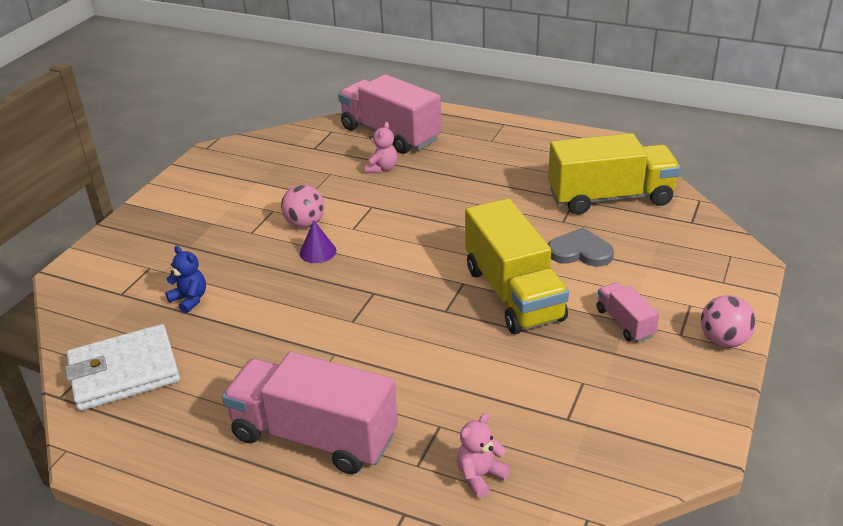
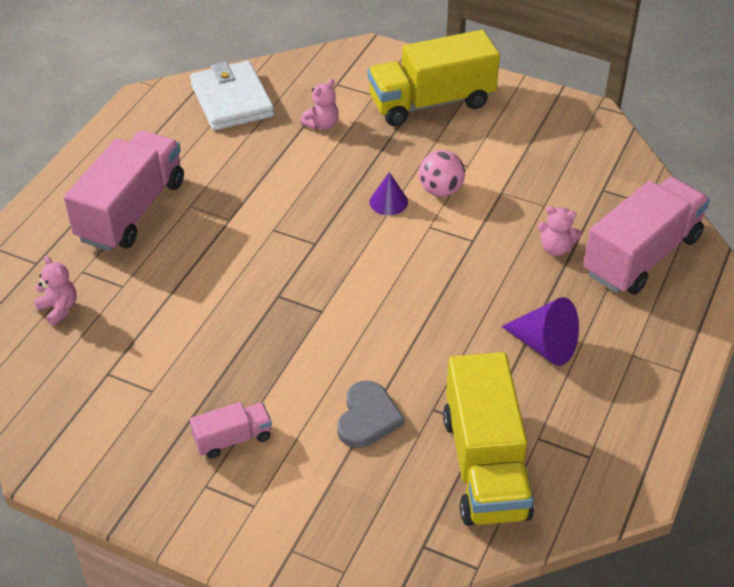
camera: 90 degrees right, 10 degrees up
(190, 299) = (322, 124): blue teddy bear -> pink teddy bear
(488, 174) = (545, 345): none -> purple cone
(513, 294) = (297, 350): yellow truck -> yellow truck (431, 102)
(723, 340) = (187, 523): pink ball -> none

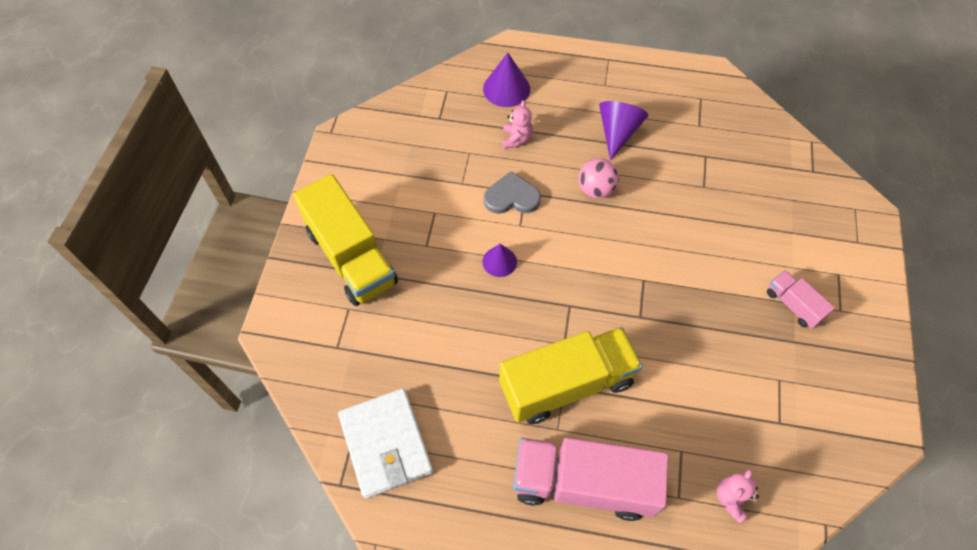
camera: 105 degrees left, 15 degrees up
(232, 100) = (386, 444): white wallet -> white wallet turned 75 degrees counterclockwise
(322, 124) = (406, 343): pink teddy bear -> none
(368, 417) = (731, 224): grey heart -> grey heart (512, 197)
(440, 190) = (473, 226): pink ball -> pink ball (595, 189)
(485, 465) = (736, 149): yellow truck -> yellow truck (566, 384)
(641, 255) = (506, 88): pink truck -> purple cone

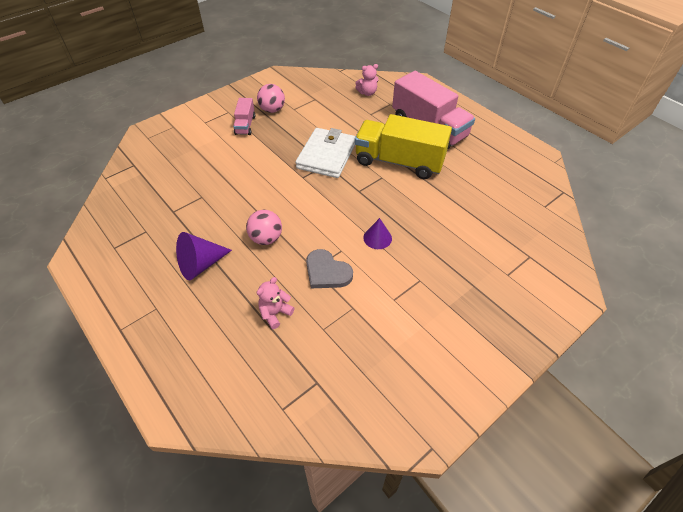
camera: 140 degrees left, 10 degrees down
(351, 257) = (484, 308): yellow truck -> none
(386, 444) = (525, 193): white wallet -> white wallet (326, 156)
(506, 88) = (230, 367): purple cone -> none
(800, 356) = (272, 110): none -> pink ball

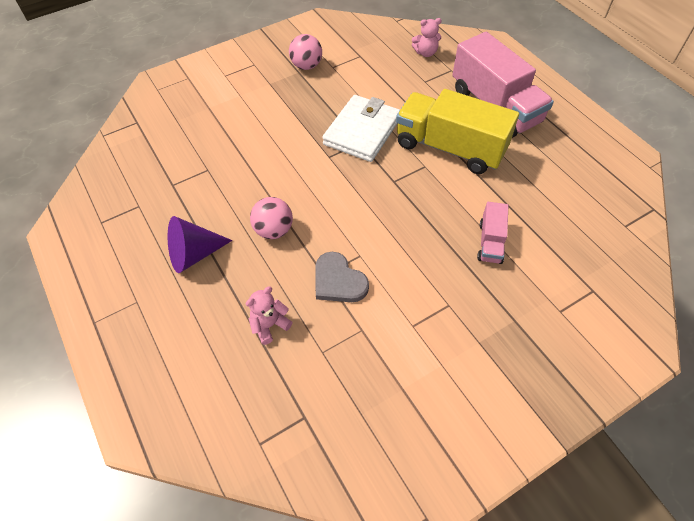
camera: 10 degrees right, 5 degrees up
(245, 125) = (271, 83): pink truck -> pink truck (490, 242)
(377, 238) = (406, 244): purple cone -> none

